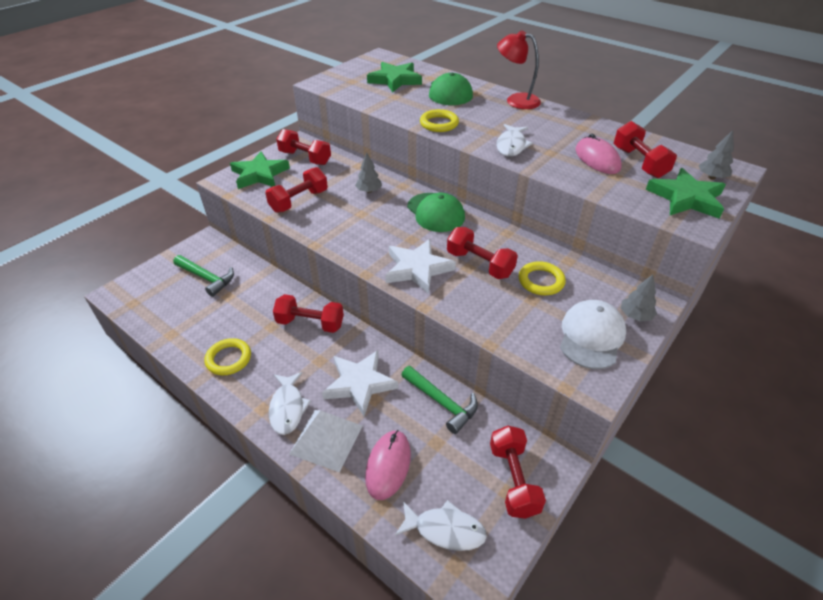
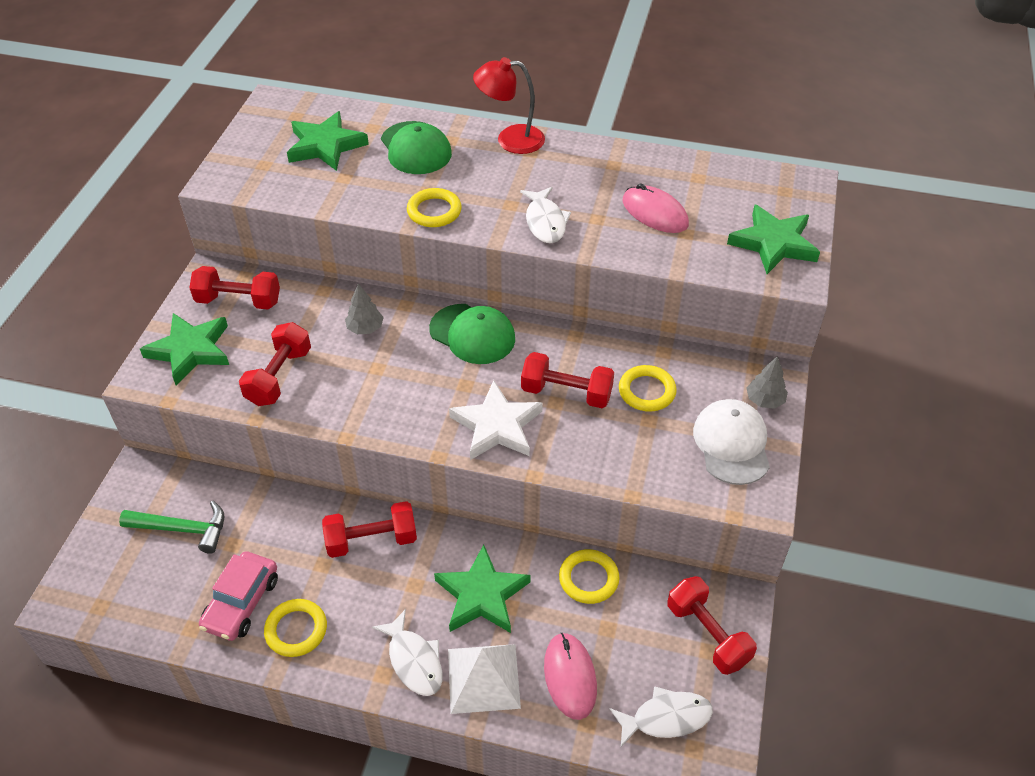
camera: 25 degrees left, 5 degrees up
(209, 330) = (241, 603): none -> pink car
(359, 384) = (482, 595): white star -> green star
(442, 402) = (588, 579): green hammer -> yellow ring
(639, 163) = (703, 204): red dumbbell -> none
(711, 177) = (787, 203): grey tree -> none

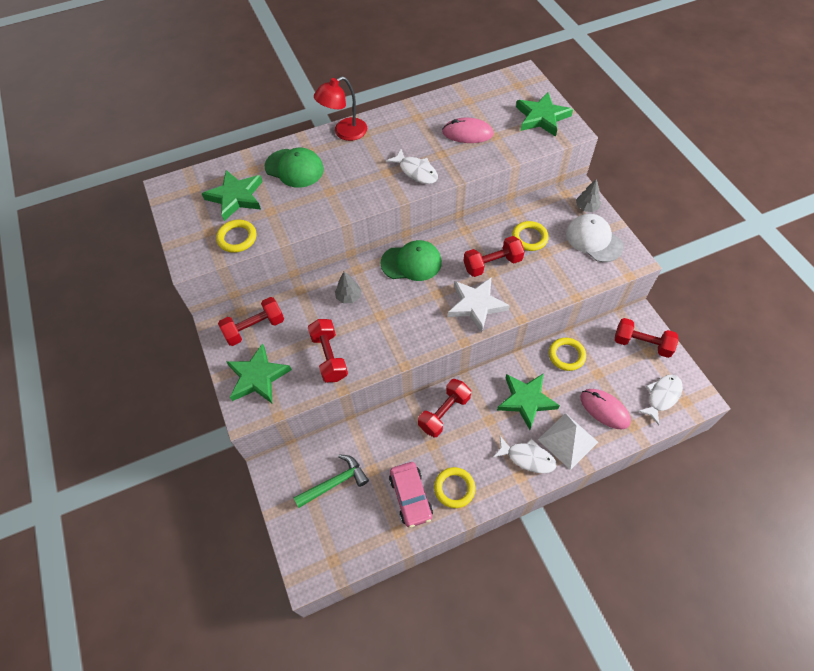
camera: 35 degrees left, 10 degrees up
(434, 211) = (348, 201): yellow ring -> yellow ring (237, 238)

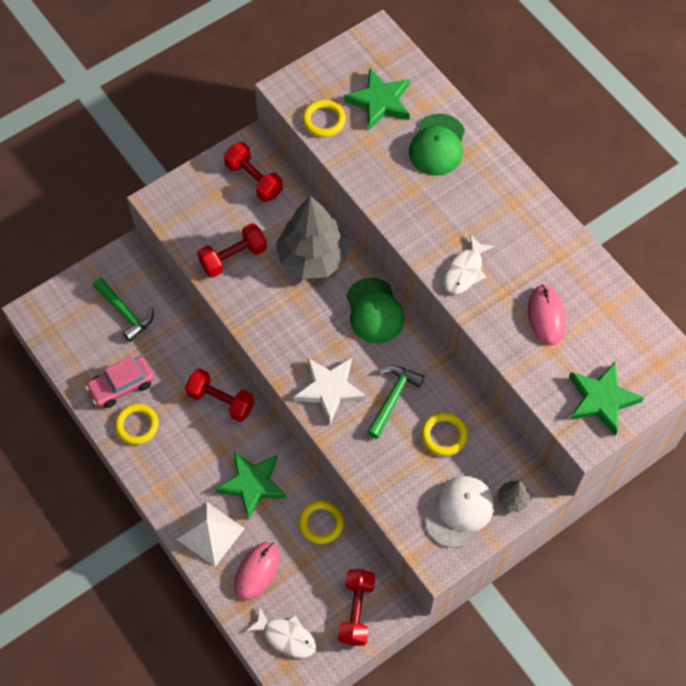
camera: 75 degrees right, 5 degrees up
(258, 377) = (197, 199): green star -> none
(344, 132) = (509, 181): red lamp -> none
(349, 297) = (312, 257): grey tree -> grey tree, size x2.37
(492, 264) = (393, 398): red dumbbell -> green hammer
(527, 458) = (183, 493): white fish -> none

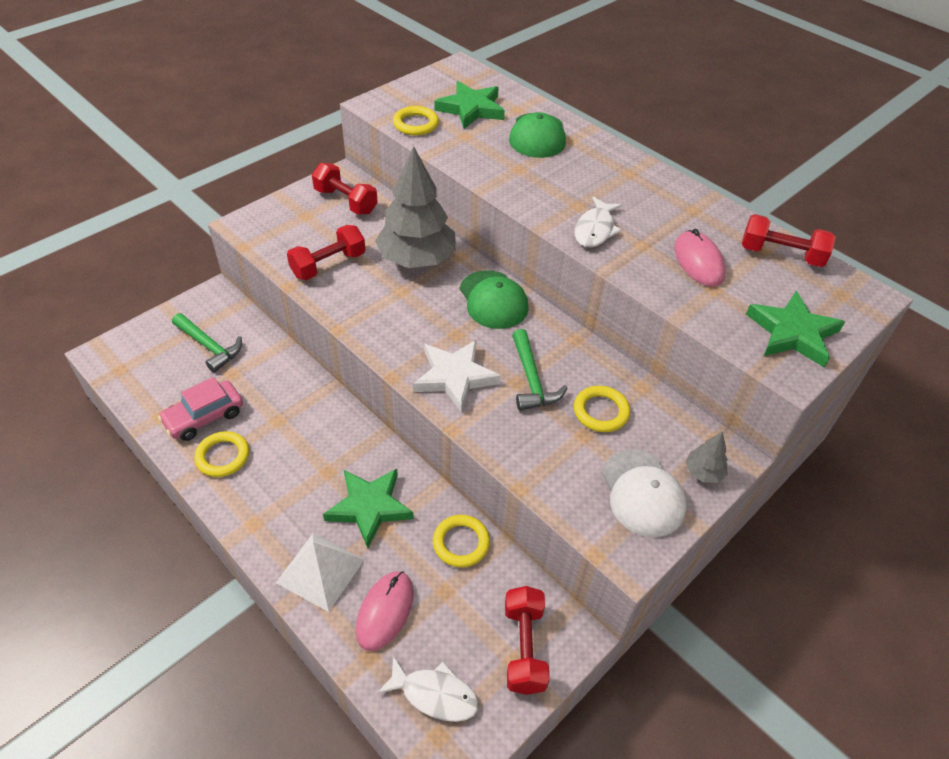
camera: 10 degrees left, 15 degrees down
(221, 401) = (324, 422): red dumbbell -> red dumbbell (781, 255)
(393, 398) = (531, 379): green hammer -> green hammer turned 150 degrees clockwise
(459, 512) = (642, 493): white cap -> white cap turned 135 degrees clockwise

